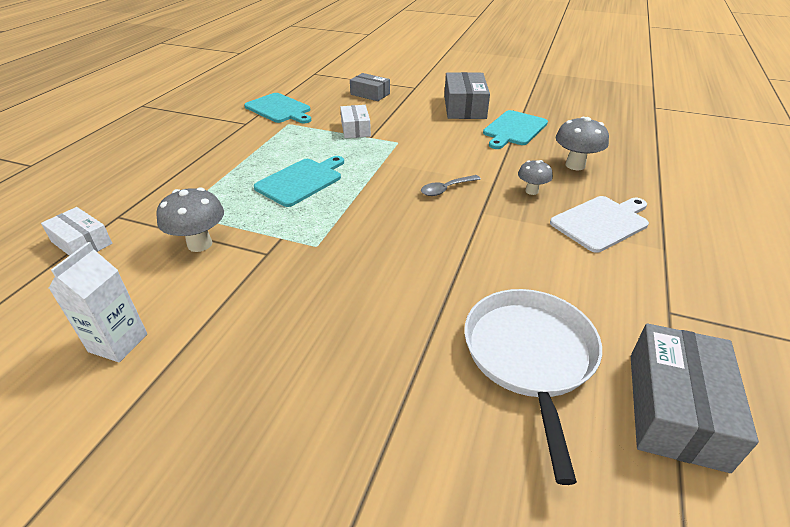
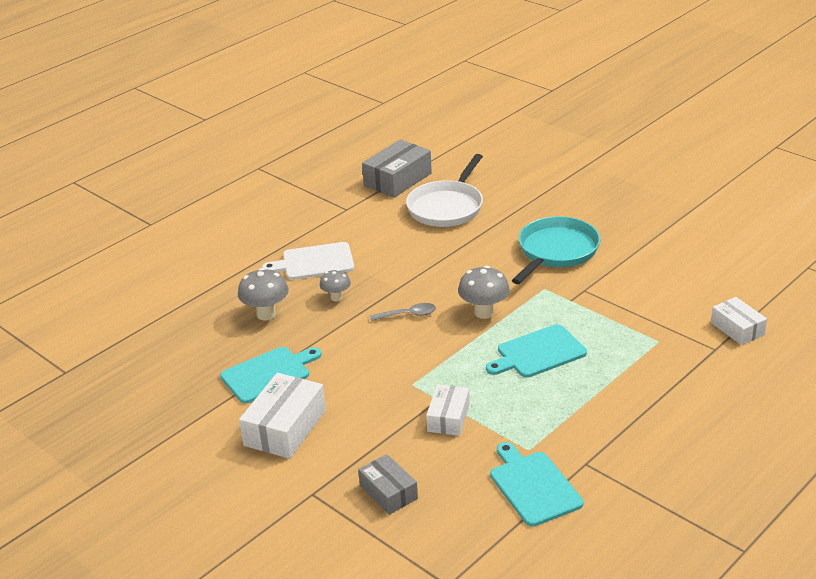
camera: 155 degrees left, 5 degrees down
(118, 343) = (684, 255): white carton -> none
(200, 244) = (637, 308): grey mushroom -> grey mushroom (484, 312)
(317, 305) = (556, 251): none -> turquoise pan
(464, 107) = (285, 428): grey box -> white box

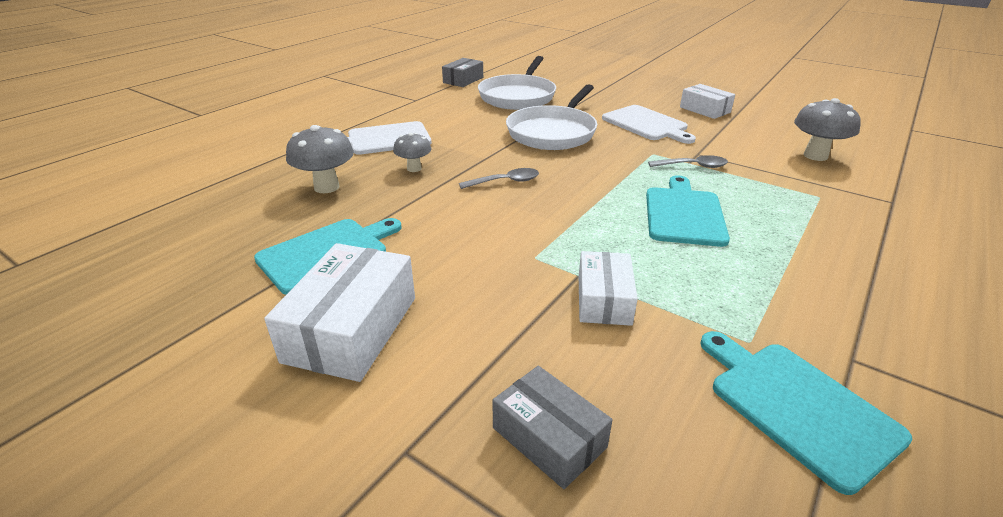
camera: 10 degrees left, 0 degrees up
(397, 179) = (463, 80): grey box -> grey box, size x0.63
(465, 259) = (553, 132): none -> white pan
(484, 312) = (596, 176): grey mushroom -> grey mushroom (815, 156)
(538, 353) = (684, 214): turquoise cutting board -> turquoise cutting board turned 135 degrees clockwise
(556, 251) = (646, 124): turquoise pan -> white cutting board
(572, 304) = (693, 166): none -> grey spoon
(737, 328) = (897, 181): white box -> white box (705, 110)

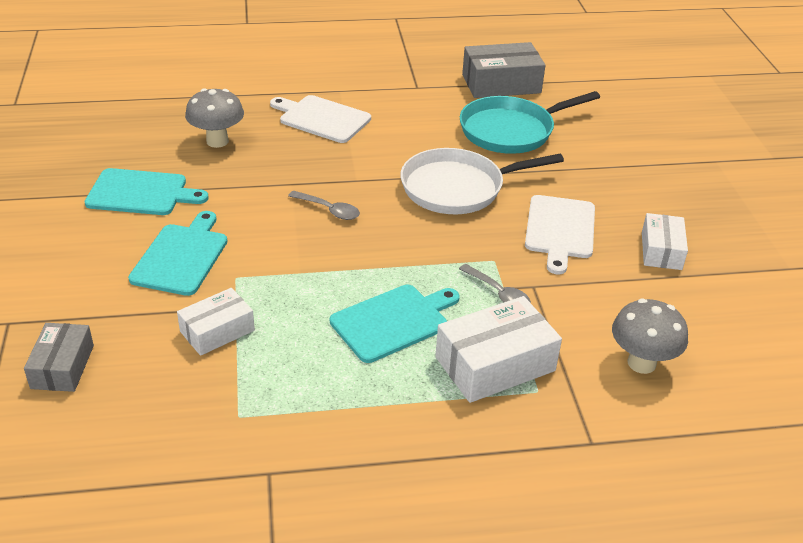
camera: 45 degrees right, 5 degrees up
(351, 329) = (80, 248): white box -> white box (495, 364)
(414, 168) = (293, 159): grey mushroom -> none
(463, 80) = (501, 84): grey box -> grey box, size x1.59
(518, 96) = (511, 131): white pan -> turquoise pan
(797, 406) = (186, 458): turquoise cutting board -> turquoise cutting board (182, 257)

